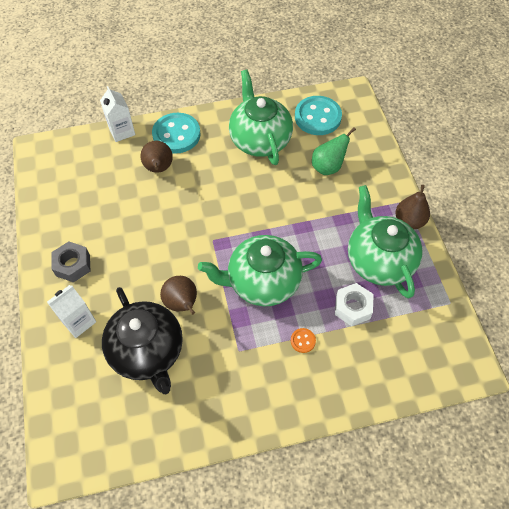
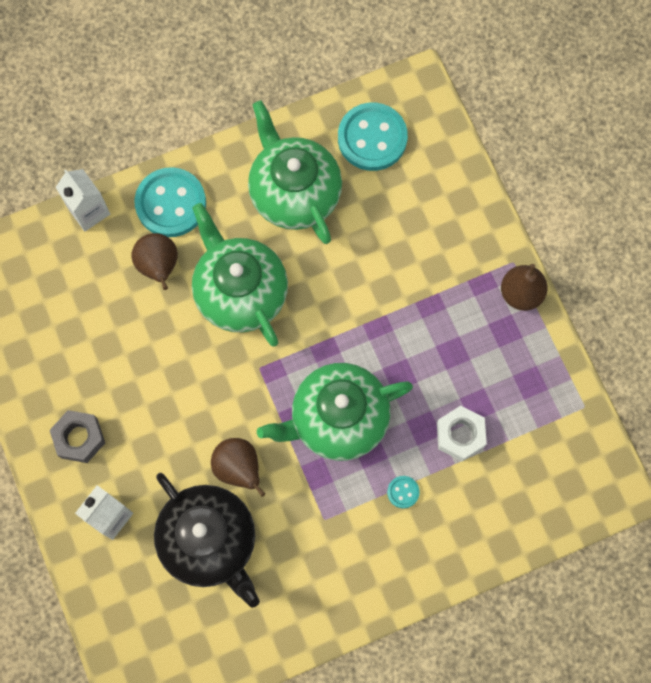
camera: 10 degrees left, 15 degrees up
(303, 341) = (403, 492): orange button -> turquoise button
(328, 167) = (399, 223): green pear -> none
(379, 260) = (486, 361): green teapot -> green teapot (240, 292)

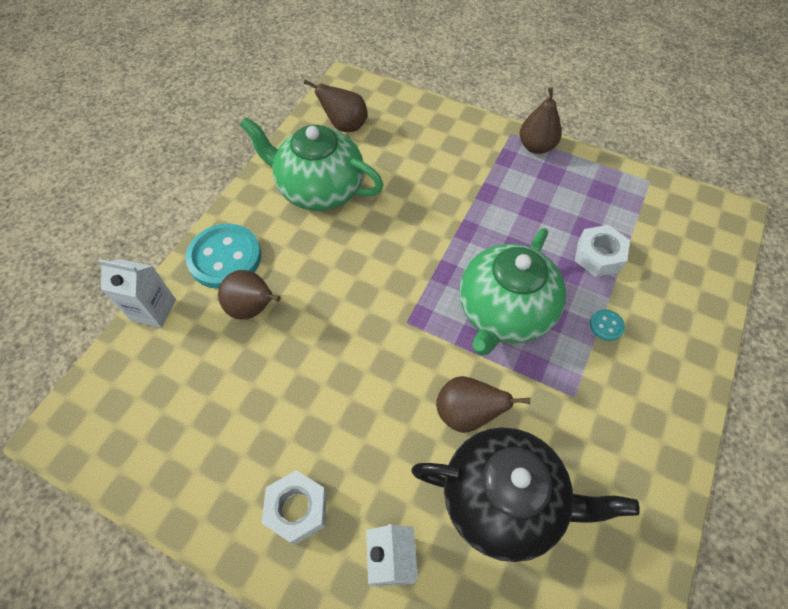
camera: 40 degrees left, 15 degrees down
(79, 438) = (297, 509): grey nut -> white nut
(240, 292) = (339, 279): green teapot -> none
(372, 138) = (344, 126): turquoise button -> brown pear

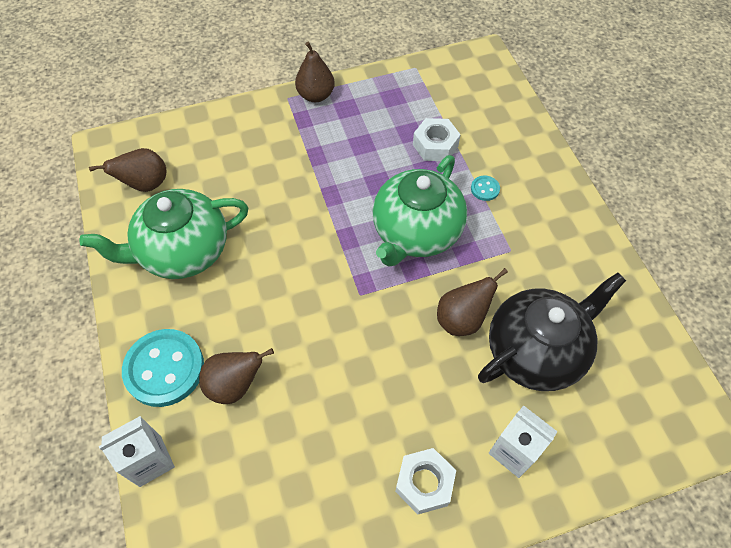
camera: 45 degrees left, 0 degrees up
(504, 312) = (416, 232): green teapot -> green teapot turned 45 degrees clockwise

